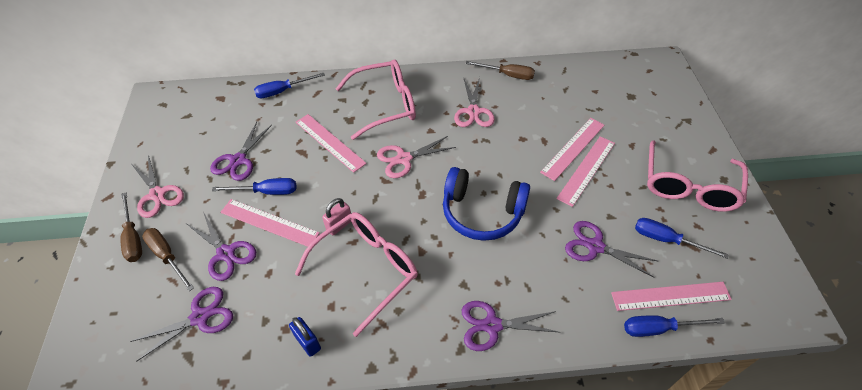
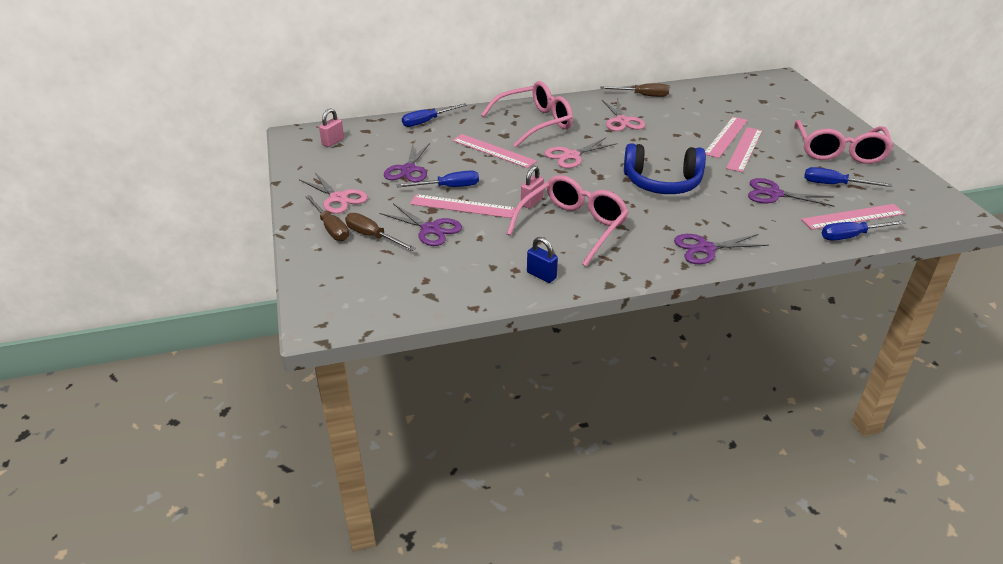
camera: 10 degrees left, 15 degrees down
(184, 111) = (333, 142): none -> pink padlock
(200, 317) = (428, 271): purple scissors -> none

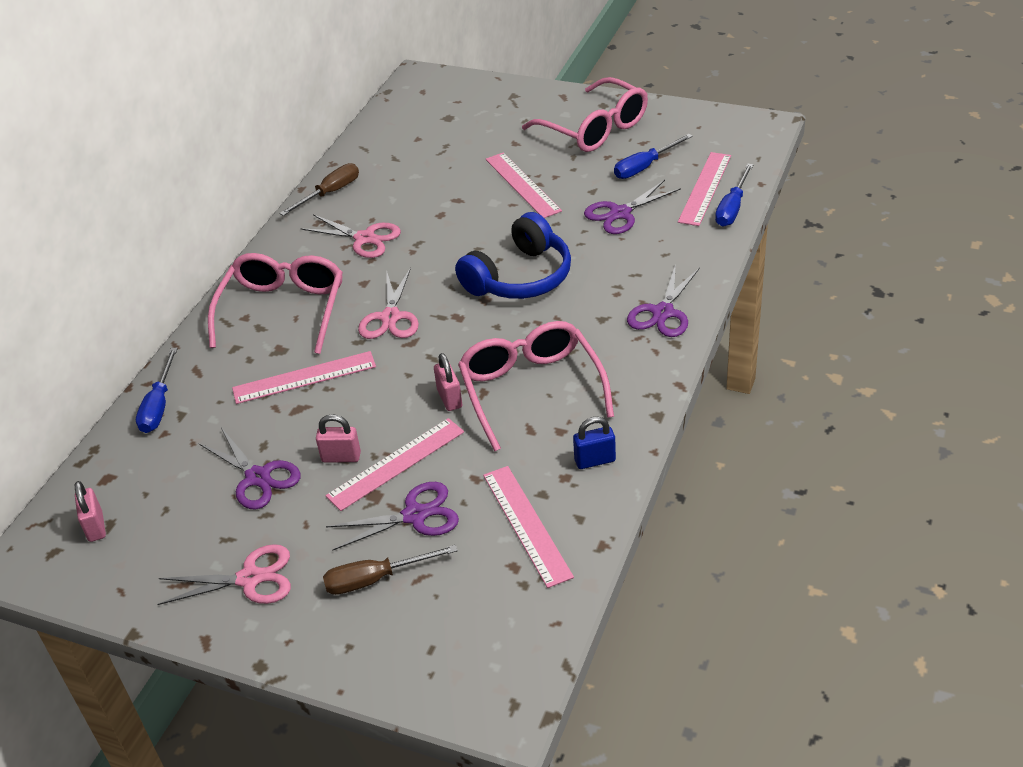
camera: 50 degrees left, 5 degrees up
(330, 228) = (313, 615): brown screwdriver -> none
(448, 187) = (341, 457): blue screwdriver -> pink padlock
(725, 136) = (485, 183): pink ruler -> pink ruler (526, 525)

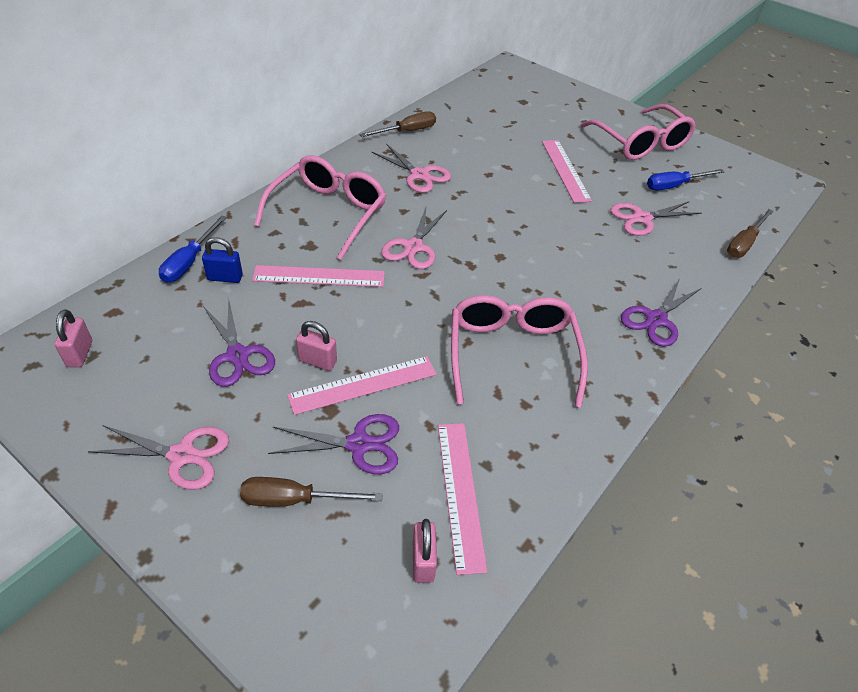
camera: 10 degrees right, 5 degrees up
(449, 398) = (435, 337): pink padlock -> pink padlock (423, 561)
(520, 277) = (537, 247): blue headphones -> none
(595, 460) = (549, 447): blue padlock -> blue padlock (225, 277)
(620, 213) = (642, 218): purple scissors -> pink scissors
(705, 188) = (723, 219): pink ruler -> none
(732, 208) = (744, 243): blue screwdriver -> brown screwdriver

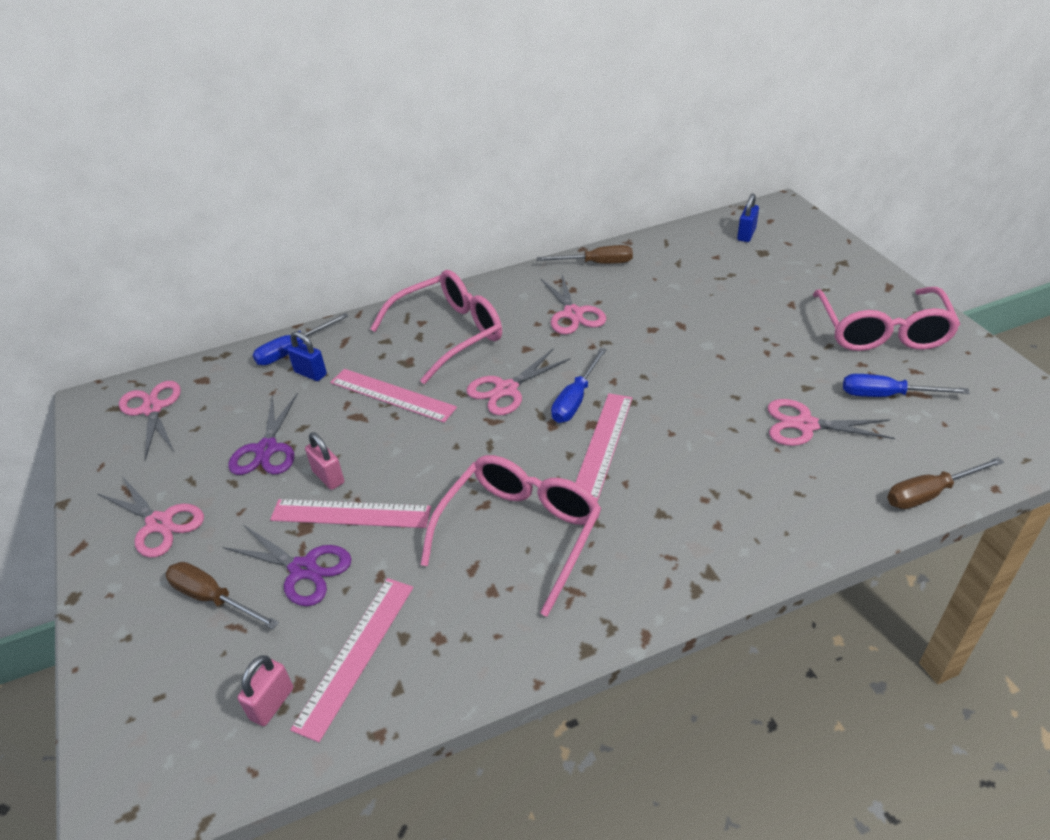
camera: 35 degrees right, 5 degrees down
(80, 354) = (152, 409): pink padlock -> pink scissors
(473, 241) = (575, 399): none -> blue screwdriver
(502, 90) = (746, 235): none -> blue padlock
(565, 170) = (751, 344): pink ruler -> pink ruler (603, 445)
(656, 319) = (723, 550): purple scissors -> none

